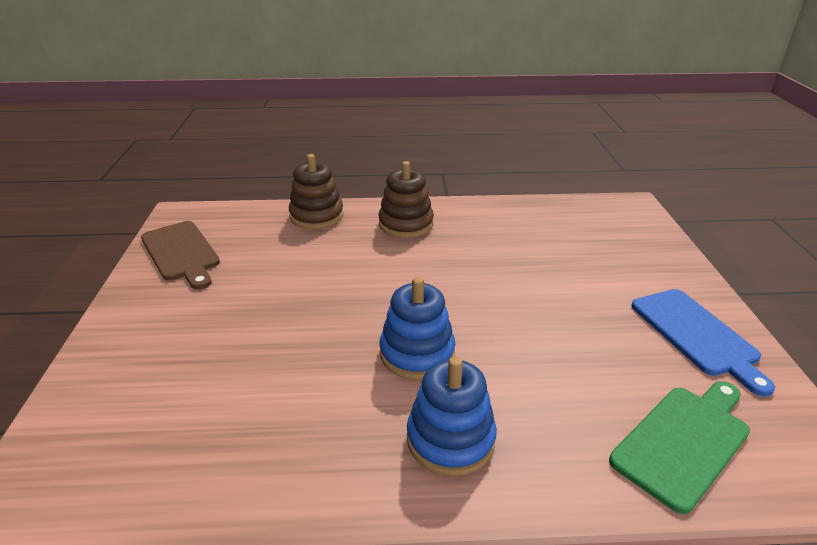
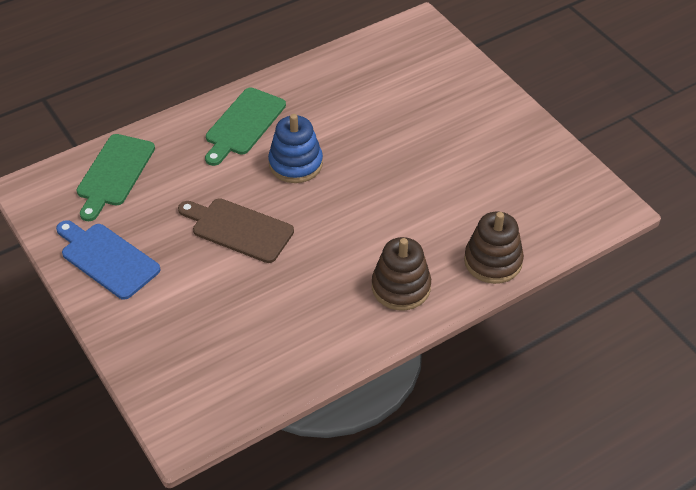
camera: 150 degrees right, 15 degrees up
(181, 253) = (549, 171): brown cutting board -> brown cutting board (238, 229)
(450, 439) = (243, 124): blue stacking toy -> green cutting board

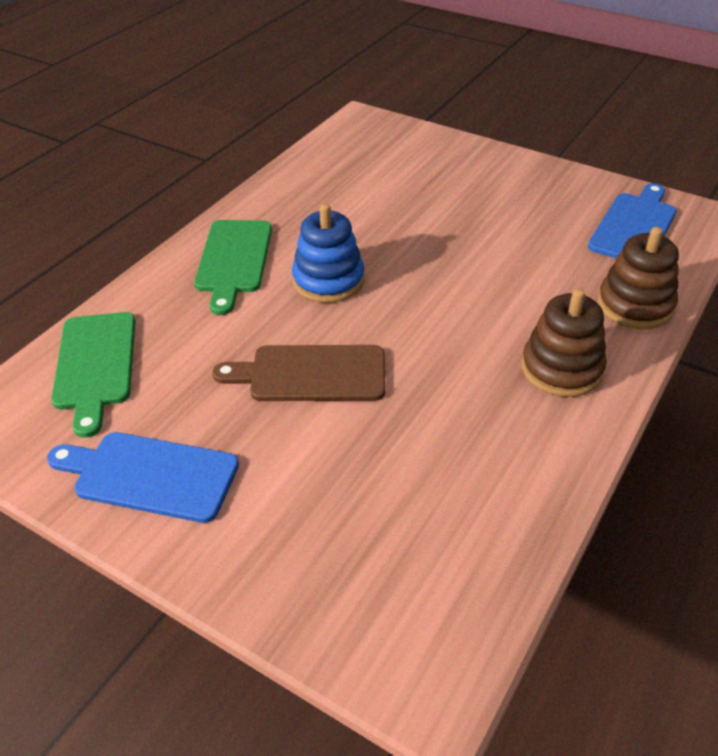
camera: 25 degrees left, 5 degrees down
(552, 198) = (634, 226): none -> blue cutting board

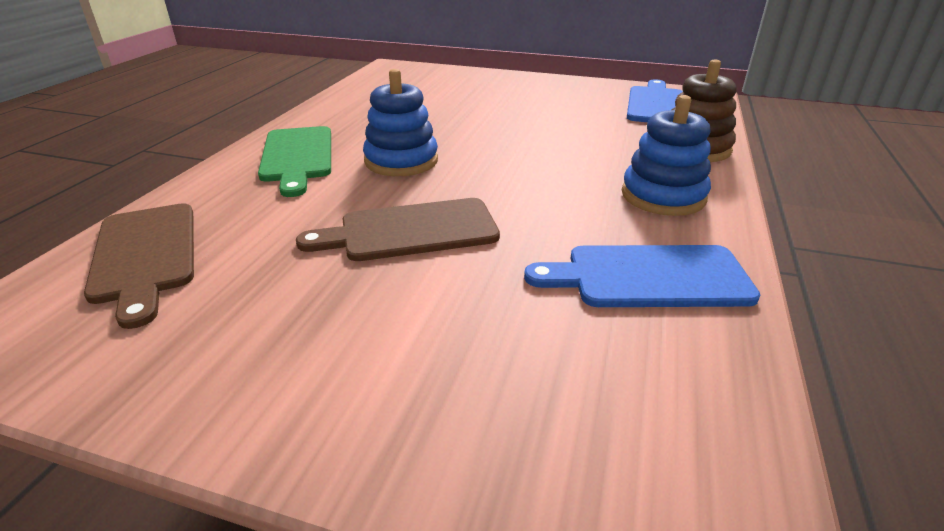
camera: 15 degrees left, 10 degrees down
(95, 365) = (145, 255): green cutting board -> brown cutting board
(150, 475) = (232, 356): blue cutting board -> blue cutting board (649, 277)
(561, 369) = (663, 196): brown stacking toy -> blue stacking toy

